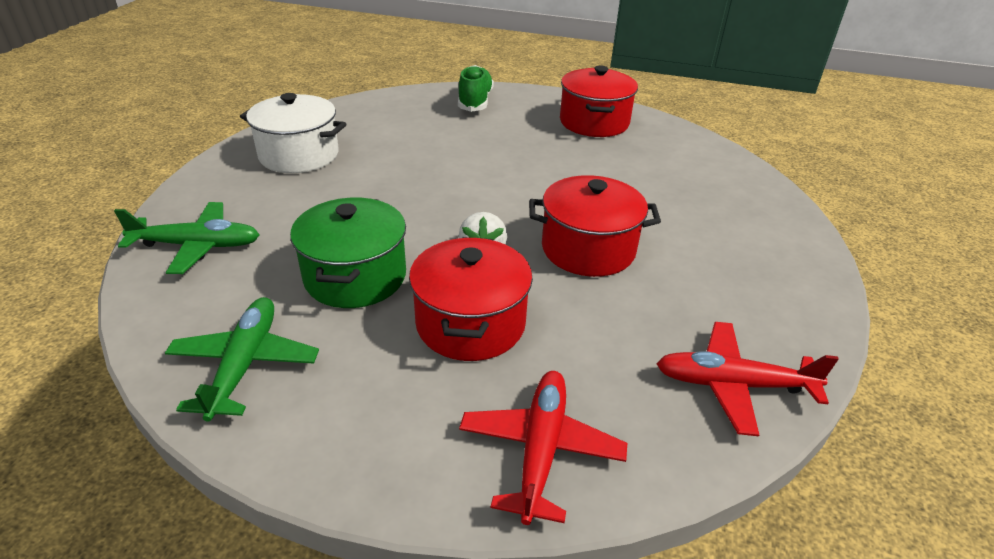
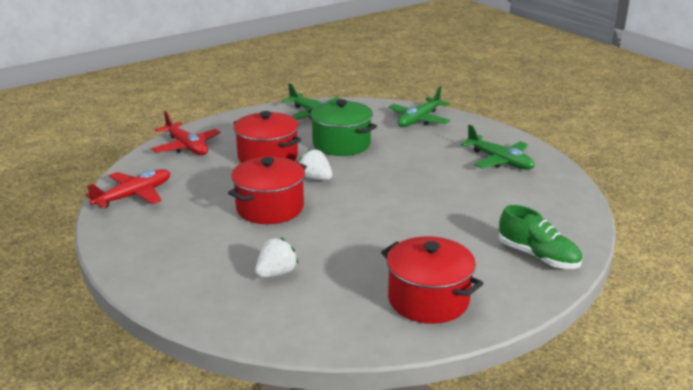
camera: 130 degrees right, 10 degrees down
(299, 155) = (499, 161): white pot -> green plane
(673, 191) = (276, 273): none -> white strawberry

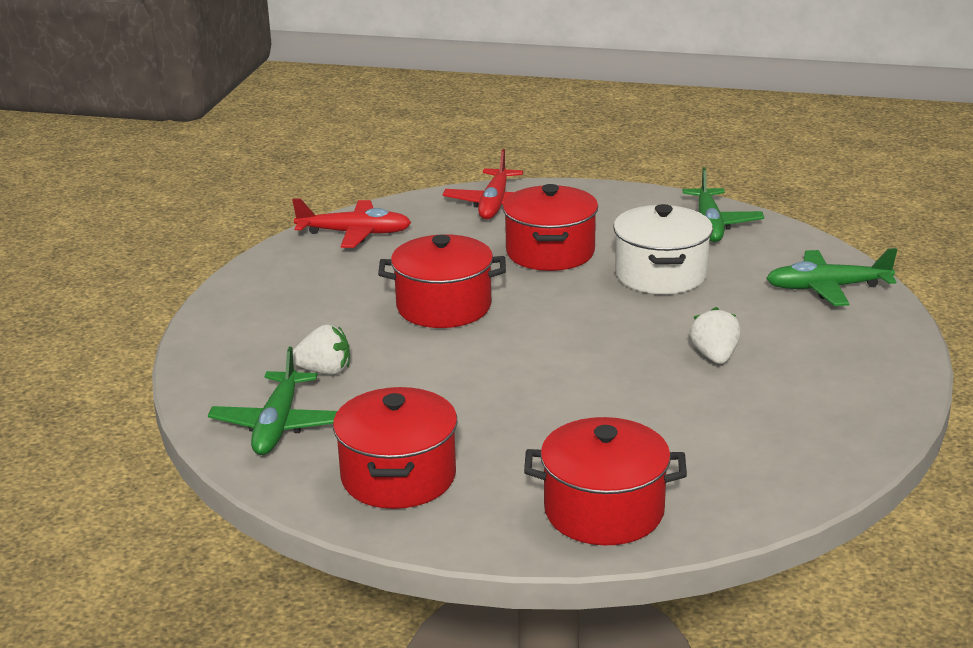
camera: 50 degrees right, 0 degrees up
(315, 179) = (549, 299): white strawberry -> white strawberry (715, 357)
(341, 144) = (661, 274): green pot -> white pot
(499, 161) = (816, 388): green plane -> green plane (277, 425)
(538, 256) = (604, 511): green shoe -> red pot

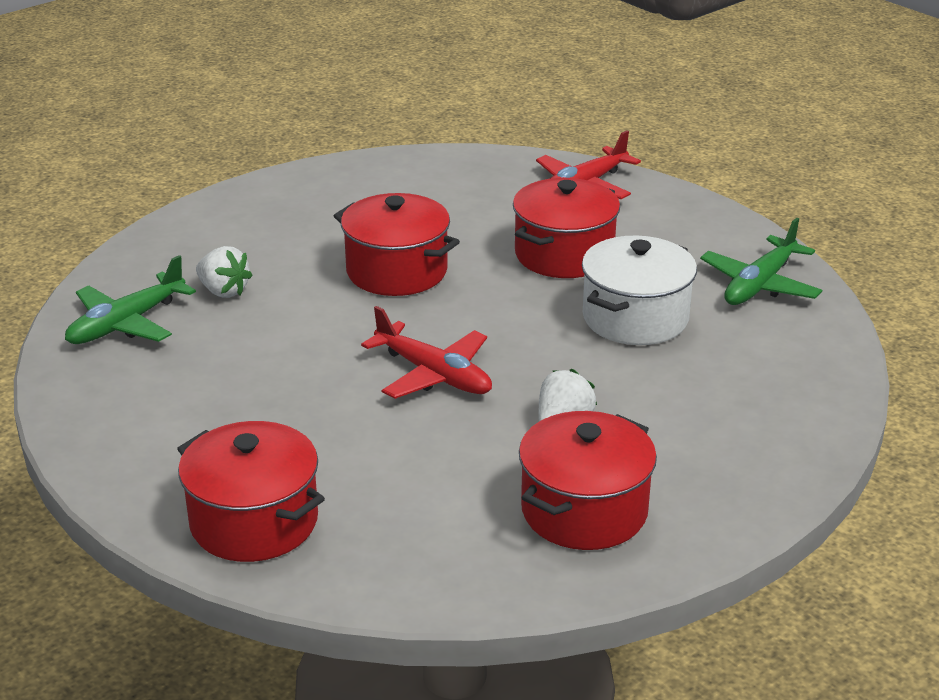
camera: 35 degrees right, 5 degrees up
(354, 233) = (422, 172): red plane -> red plane (433, 374)
(398, 477) = (147, 411): red pot -> red pot (584, 510)
(827, 288) = (784, 400): green plane -> none

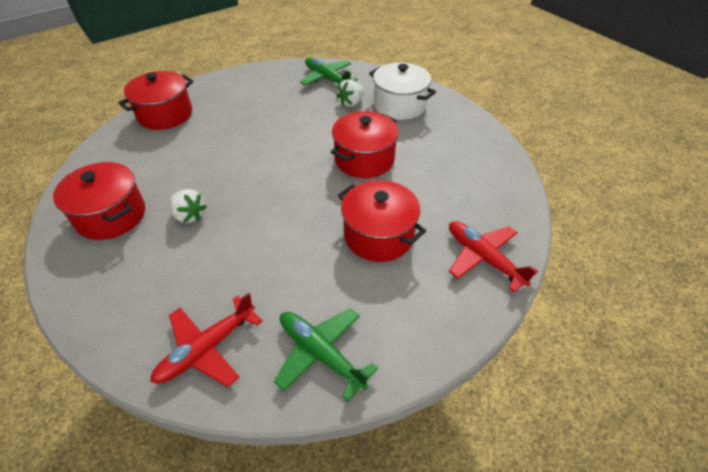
camera: 95 degrees right, 15 degrees up
(433, 374) = (254, 169): red plane -> red plane (207, 348)
(635, 318) = (289, 264): white pot -> white pot (399, 105)

